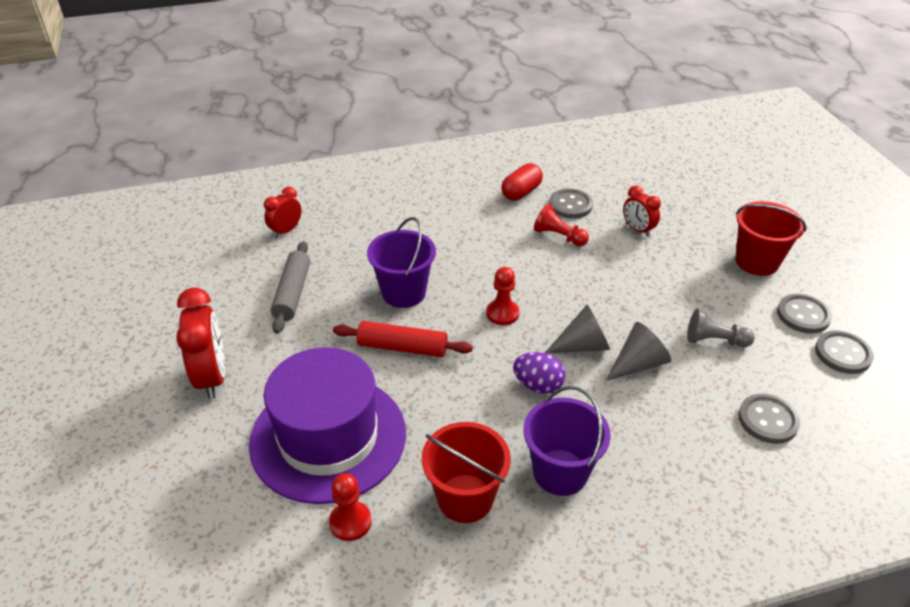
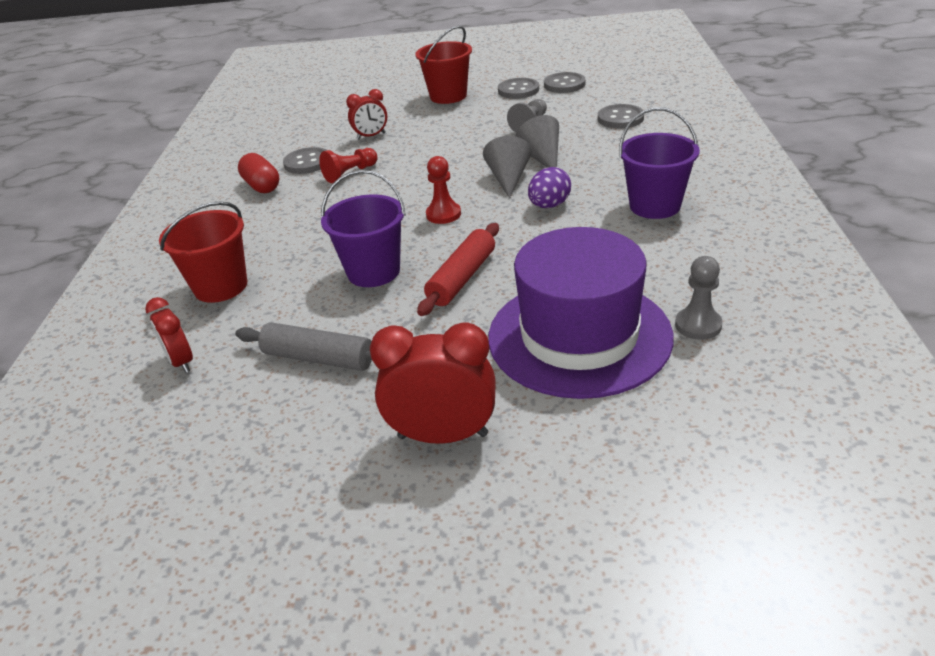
camera: 70 degrees left, 5 degrees down
(350, 522) = (698, 325): red pawn -> grey pawn
(465, 498) = (676, 255): red bucket -> red bucket (220, 286)

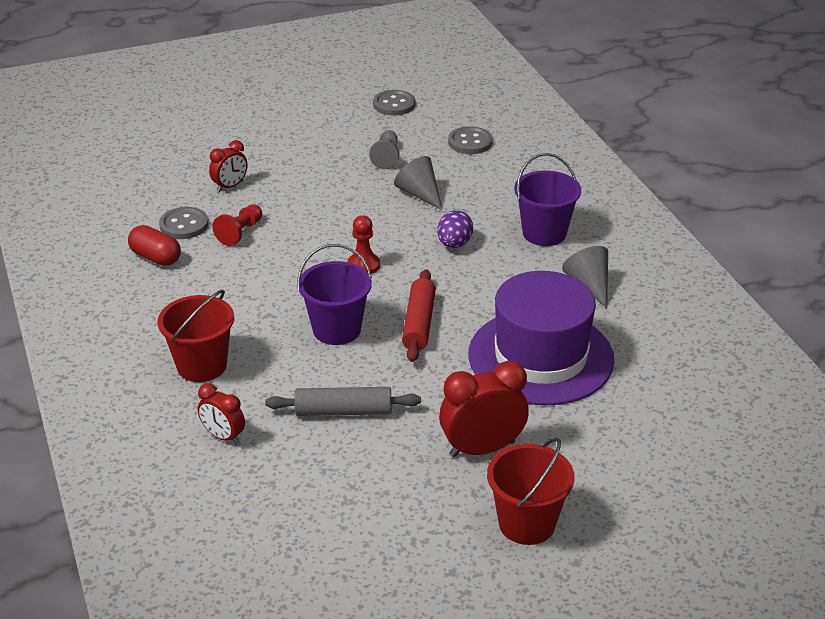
camera: 25 degrees left, 0 degrees up
(448, 96) = (280, 128): red bucket -> red bucket (526, 523)
(508, 179) = (401, 221): grey cone -> grey cone (589, 285)
(518, 90) = (350, 115): grey button -> none
(698, 325) = (623, 333): grey pawn -> none

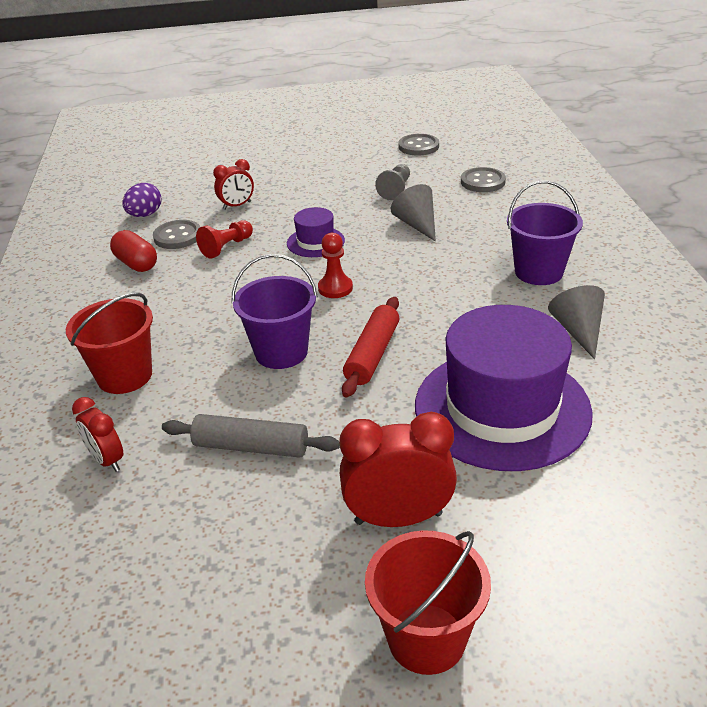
camera: 15 degrees right, 0 degrees up
(327, 220) = (315, 242): none -> purple hat
(454, 244) = (437, 275): purple egg -> purple egg (145, 215)

